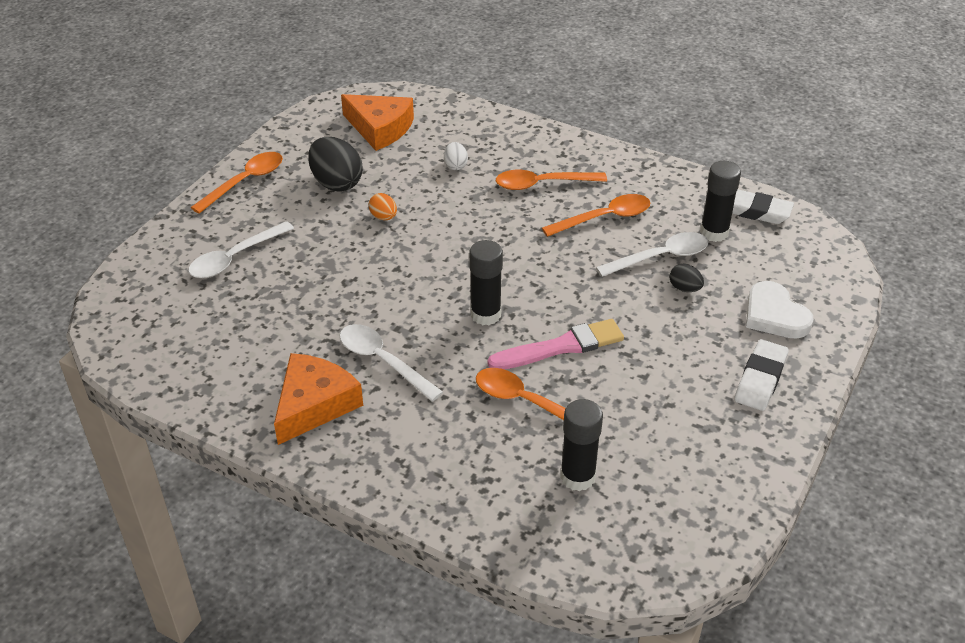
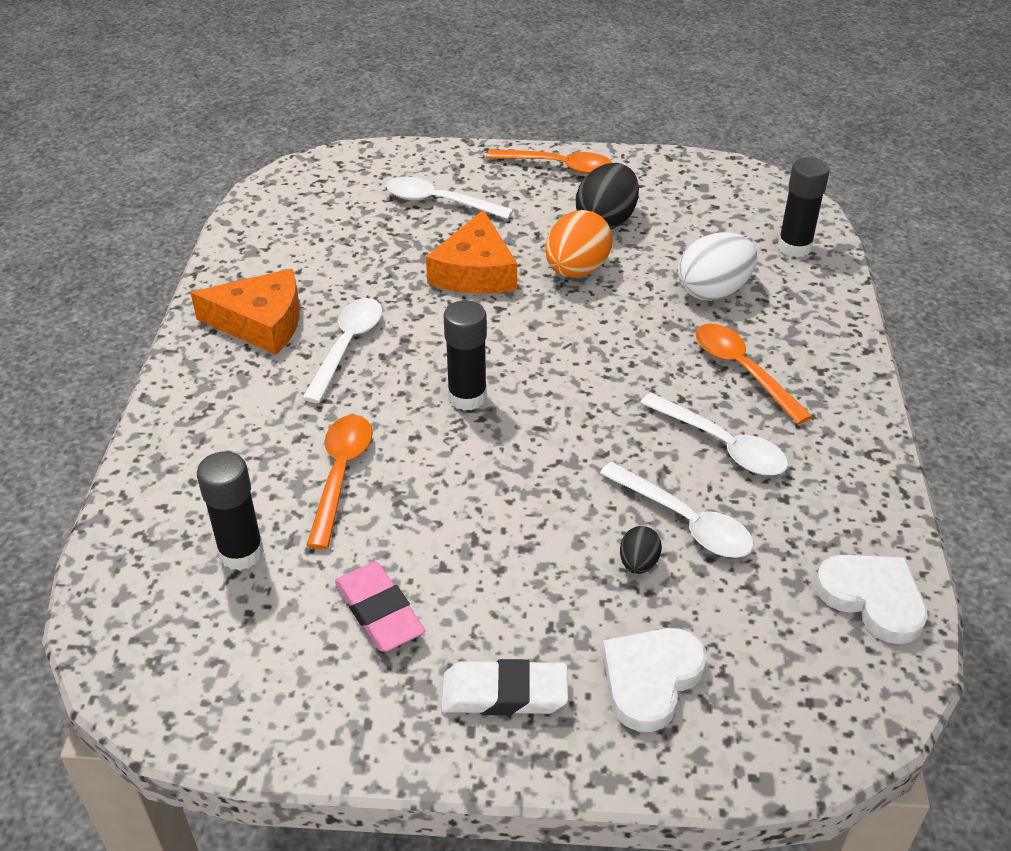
camera: 65 degrees right, 0 degrees up
(380, 128) = (728, 216): orange cheese -> orange cheese (475, 272)
(383, 217) = (576, 270): orange egg -> orange egg, size x1.97
(455, 166) = (713, 291): white egg -> white egg, size x1.97
(560, 347) = (450, 475): pink brush -> none
(604, 218) = (722, 445): orange spoon -> white spoon
(669, 418) = (379, 611): none -> pink eraser
(714, 232) = (783, 564): black glue stick -> black glue stick (794, 247)
(754, 211) = (873, 598): white eraser -> white heart

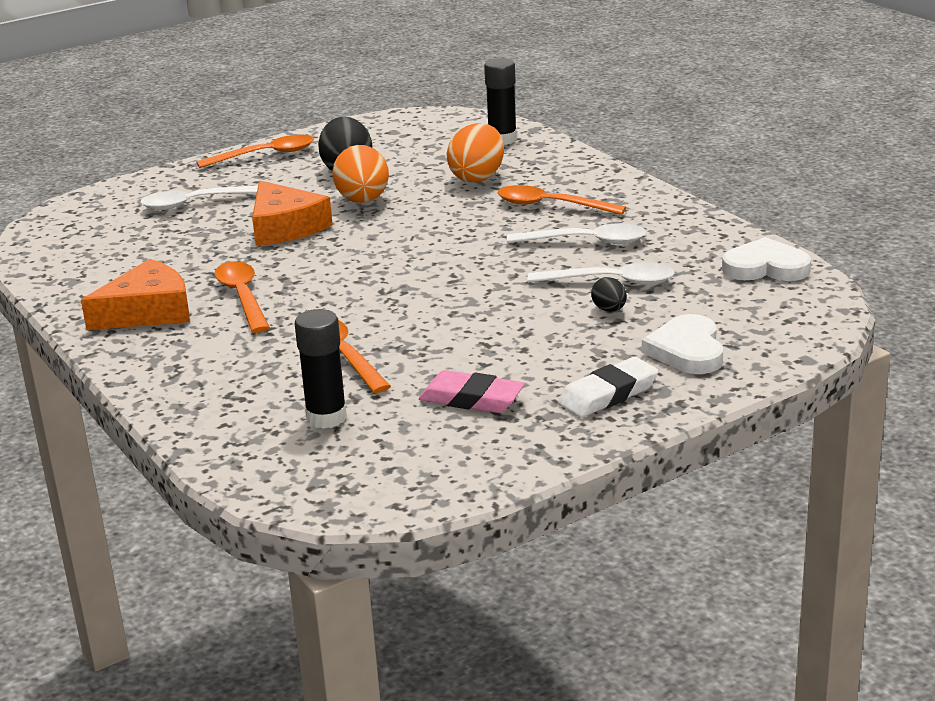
camera: 35 degrees left, 15 degrees down
(347, 346) = (242, 297): white spoon -> orange spoon
(467, 397) = (378, 286): black glue stick -> none
(713, 291) = (477, 177): white egg -> orange egg

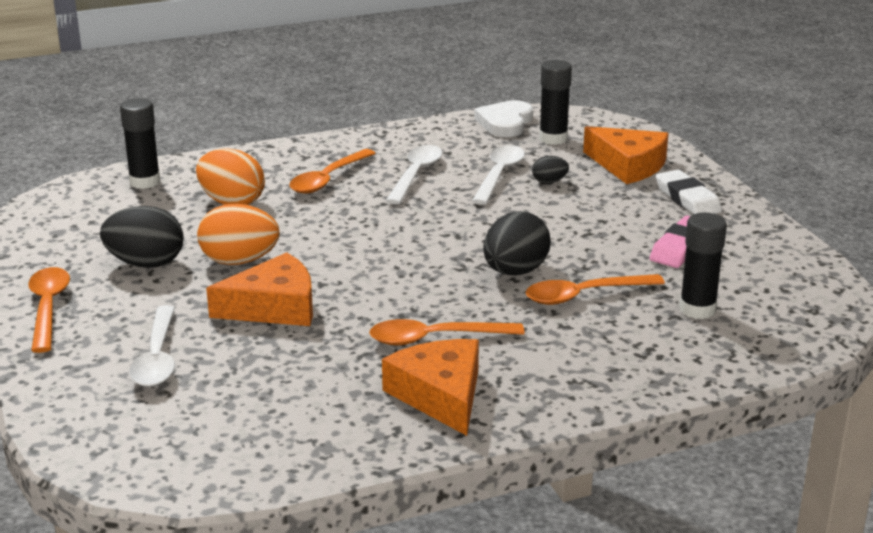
camera: 80 degrees left, 0 degrees up
(382, 316) = (515, 272): none -> black egg
(687, 350) = (628, 165): white heart -> orange cheese
(737, 299) = (553, 139): none -> black glue stick

